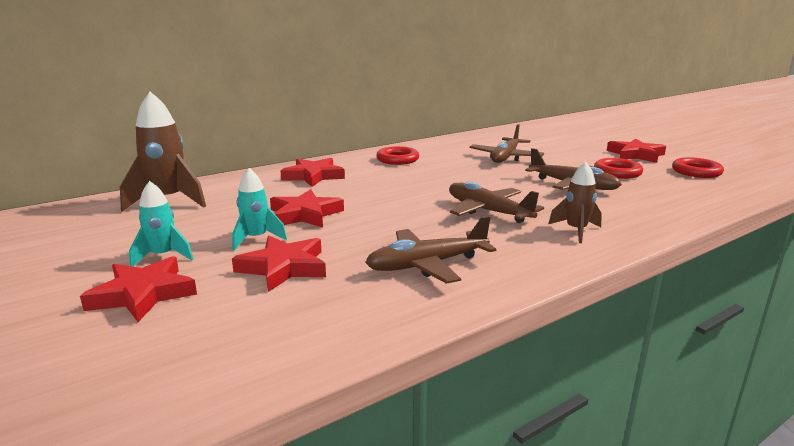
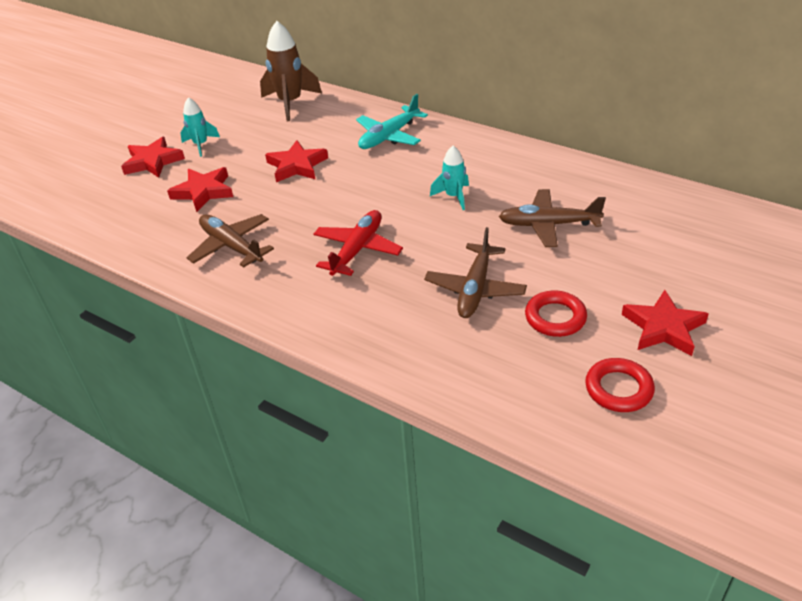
camera: 70 degrees right, 20 degrees up
(256, 239) = (242, 164): turquoise rocket -> turquoise rocket (453, 196)
(313, 176) = (389, 136): red star -> turquoise plane
(397, 159) = (478, 161): red ring -> none
(488, 211) = (357, 250): brown plane -> red plane
(576, 231) = (337, 308): brown rocket -> none

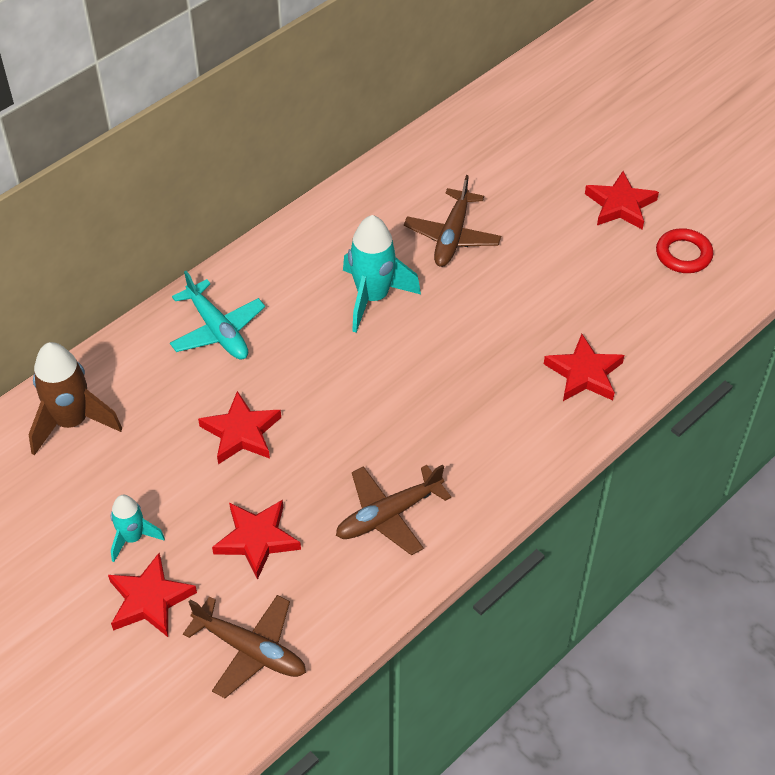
camera: 80 degrees left, 10 degrees up
(357, 250) = (438, 397): red plane -> none
(414, 334) = (584, 373): none -> red star
(453, 196) = (373, 297): turquoise rocket -> turquoise rocket, size x1.72
(475, 289) = (532, 315): brown plane -> brown plane (250, 650)
(555, 317) = (589, 269): red ring -> none

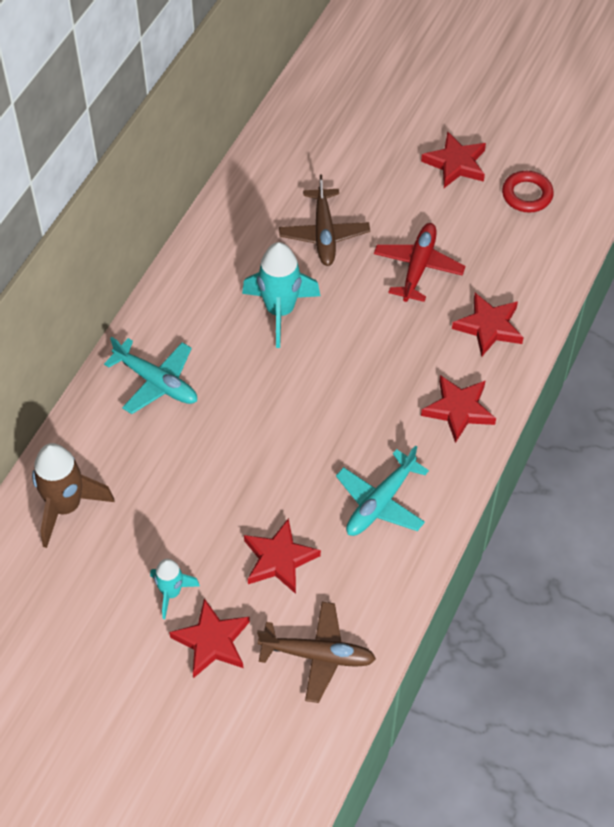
camera: 20 degrees left, 5 degrees up
(241, 432) = (221, 469): red star -> red star (458, 410)
(389, 515) = (380, 502): brown plane -> turquoise plane
(535, 294) = (418, 267): none -> red plane

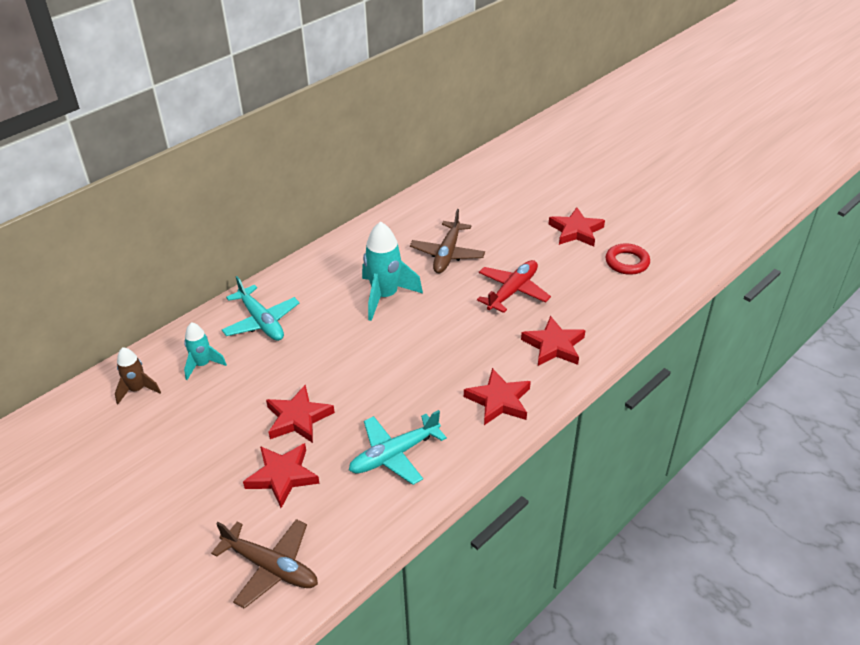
camera: 20 degrees right, 15 degrees down
(66, 507) = (137, 390): brown rocket -> brown rocket, size x0.58
(171, 593) = (177, 477): turquoise rocket -> turquoise rocket (202, 365)
(212, 641) = (187, 527): red star -> red star (298, 418)

